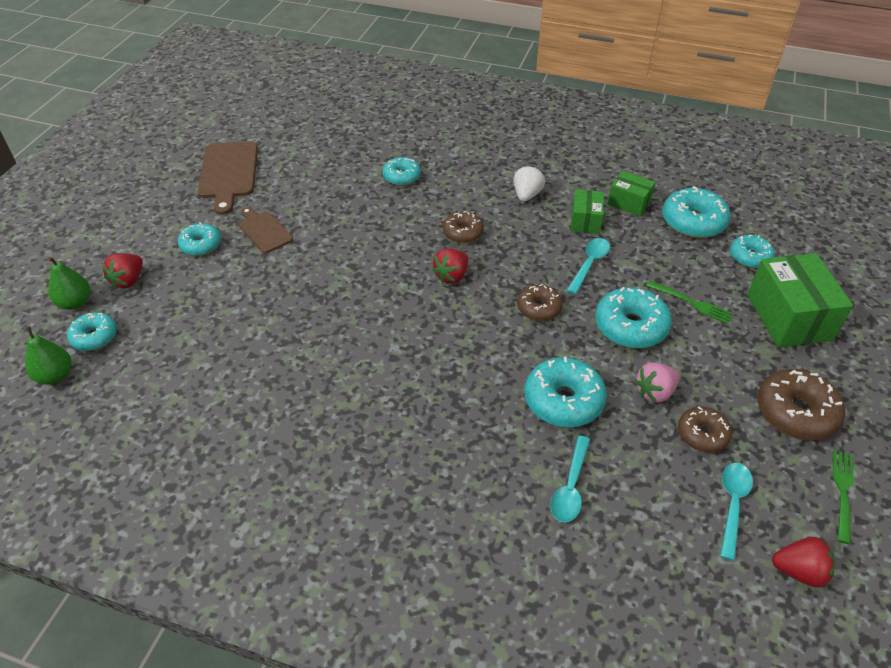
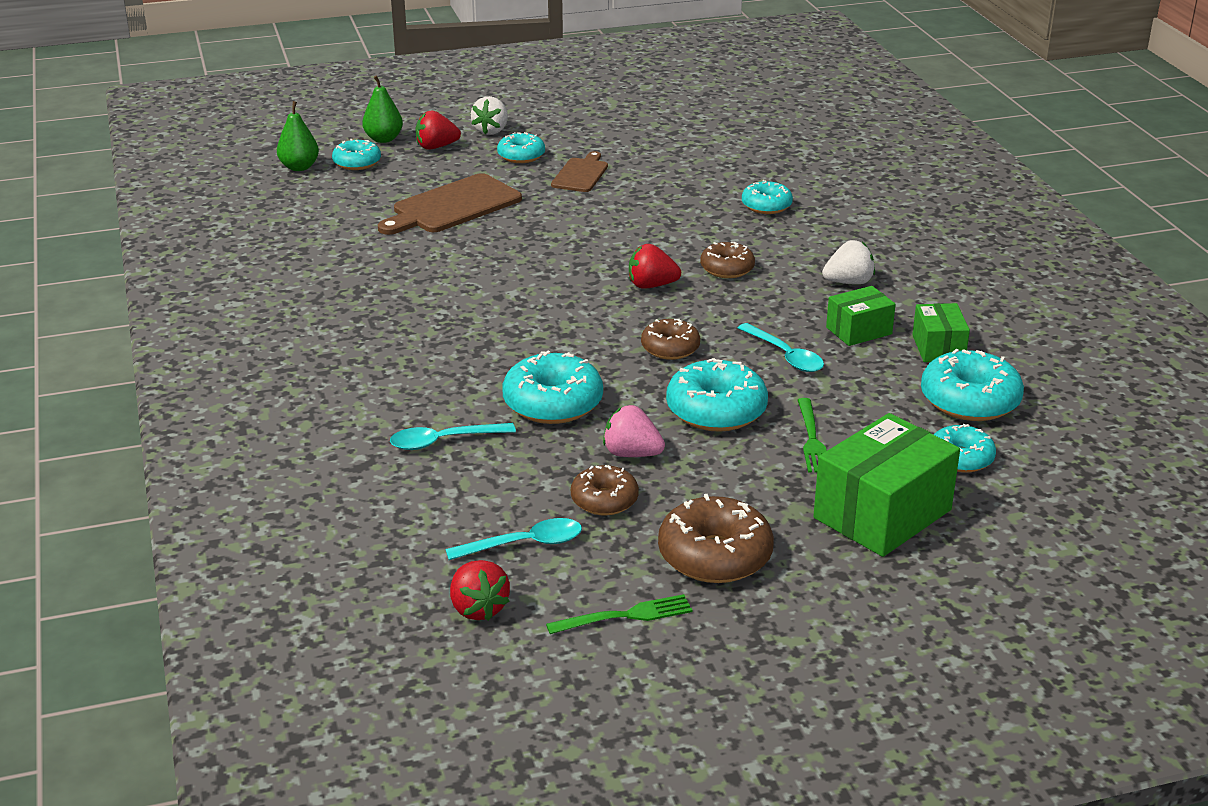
camera: 55 degrees right, 15 degrees down
(142, 240) = (491, 131): none -> white strawberry
(229, 173) = (636, 126): brown cutting board -> brown cutting board (453, 206)
(589, 264) = (785, 356): turquoise spoon -> turquoise spoon turned 60 degrees clockwise

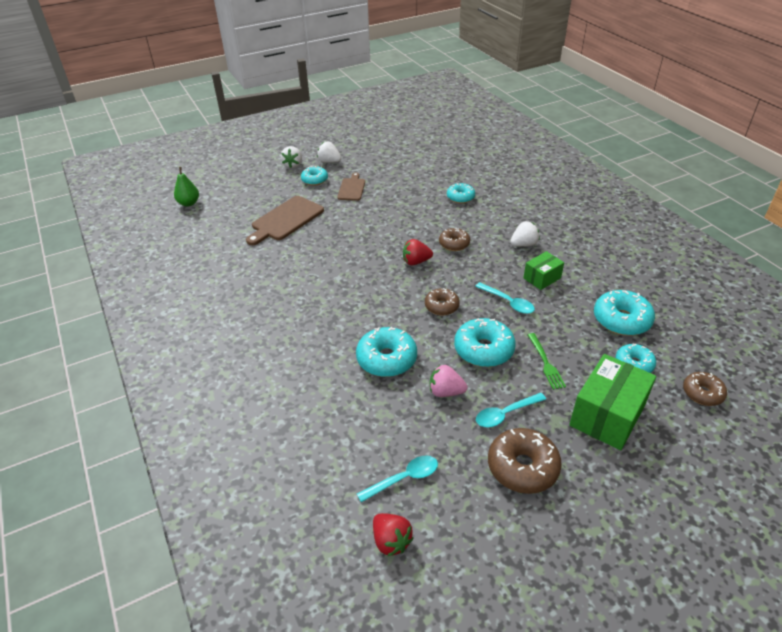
camera: 10 degrees left, 10 degrees up
(357, 163) = (222, 196): turquoise donut -> none
(383, 139) = (233, 178): green pear -> none
(436, 147) = (265, 179): red strawberry -> none
(443, 441) = (329, 400): turquoise spoon -> turquoise spoon (505, 414)
(556, 132) = (329, 162): none -> white strawberry
(604, 500) = (441, 432): brown donut -> brown donut (702, 393)
(625, 616) = (485, 530): green fork -> none
(938, 348) = (589, 284): green box -> none

